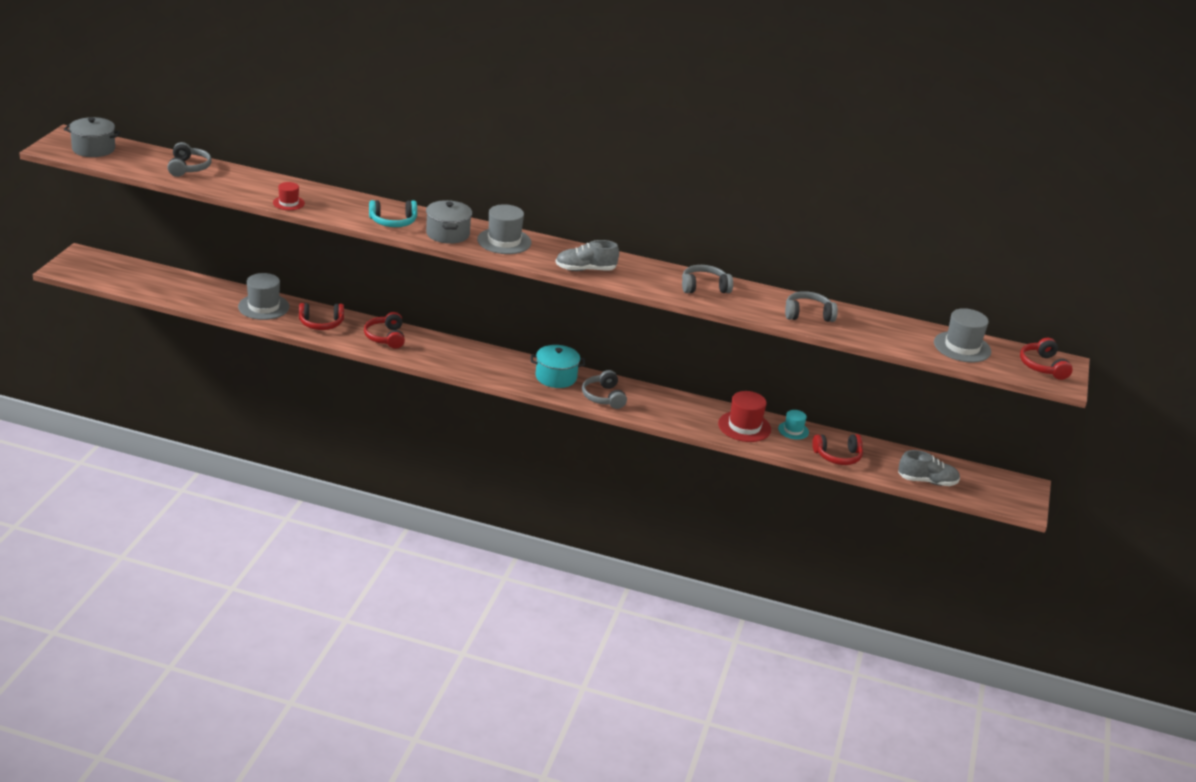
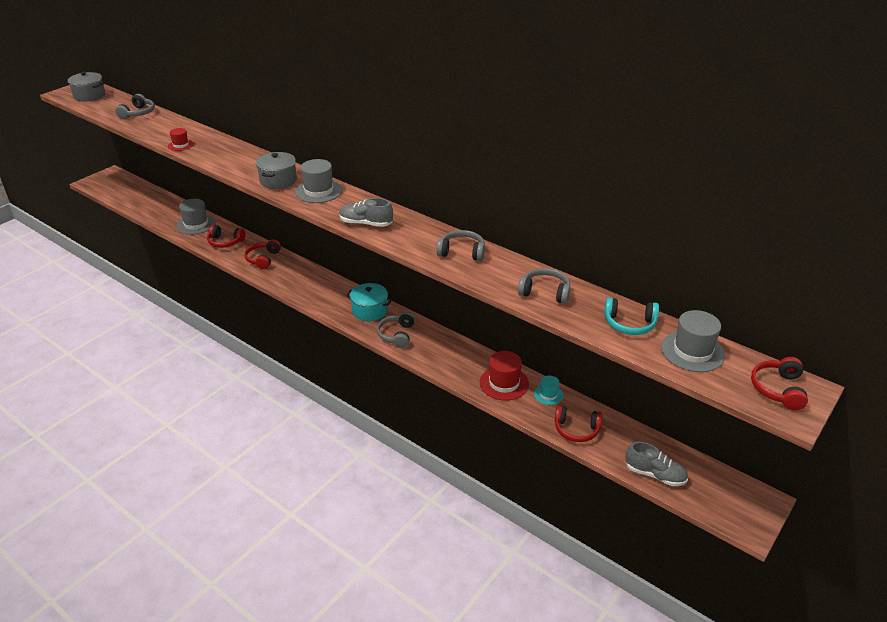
camera: 25 degrees right, 5 degrees up
(393, 222) = (244, 166): turquoise headphones -> turquoise headphones (629, 324)

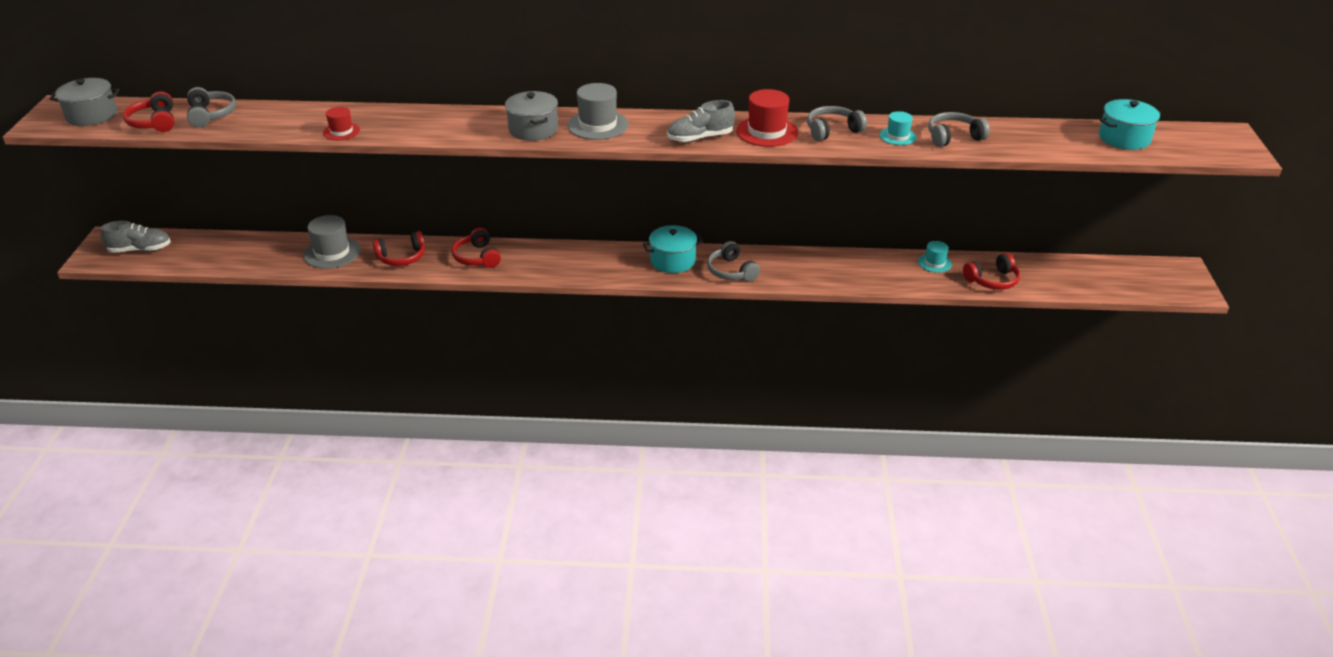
camera: 35 degrees left, 0 degrees up
(503, 275) = (897, 136): none -> turquoise hat
(504, 383) = (886, 270): red hat -> red hat (767, 132)
(629, 324) = (1053, 136): turquoise headphones -> none
(655, 474) = (1091, 286): grey shoe -> grey shoe (140, 249)
(692, 351) = (1124, 138): grey hat -> turquoise pot
(778, 389) = (1213, 141): red headphones -> red headphones (154, 122)

